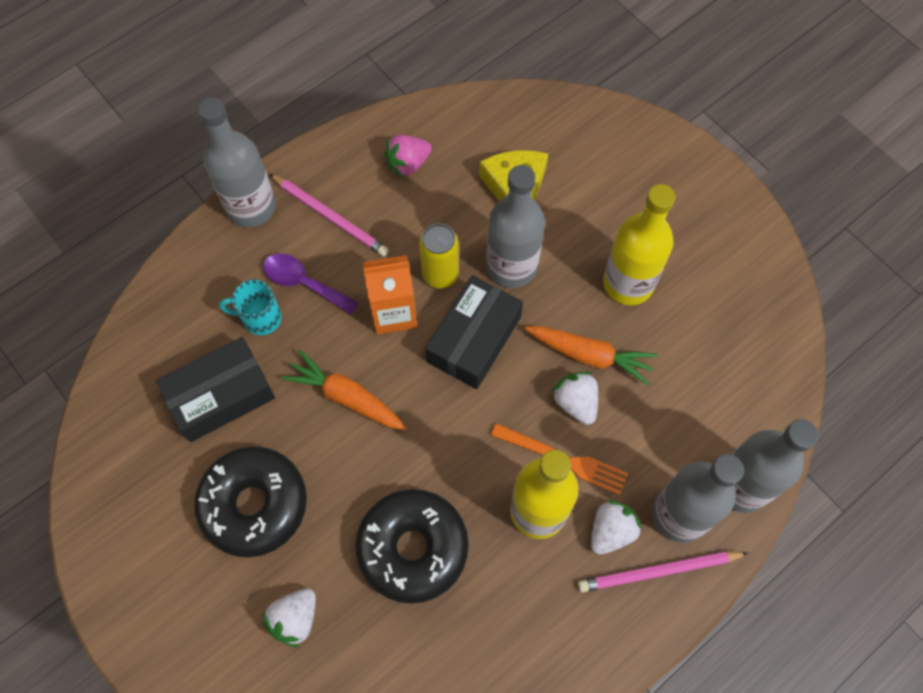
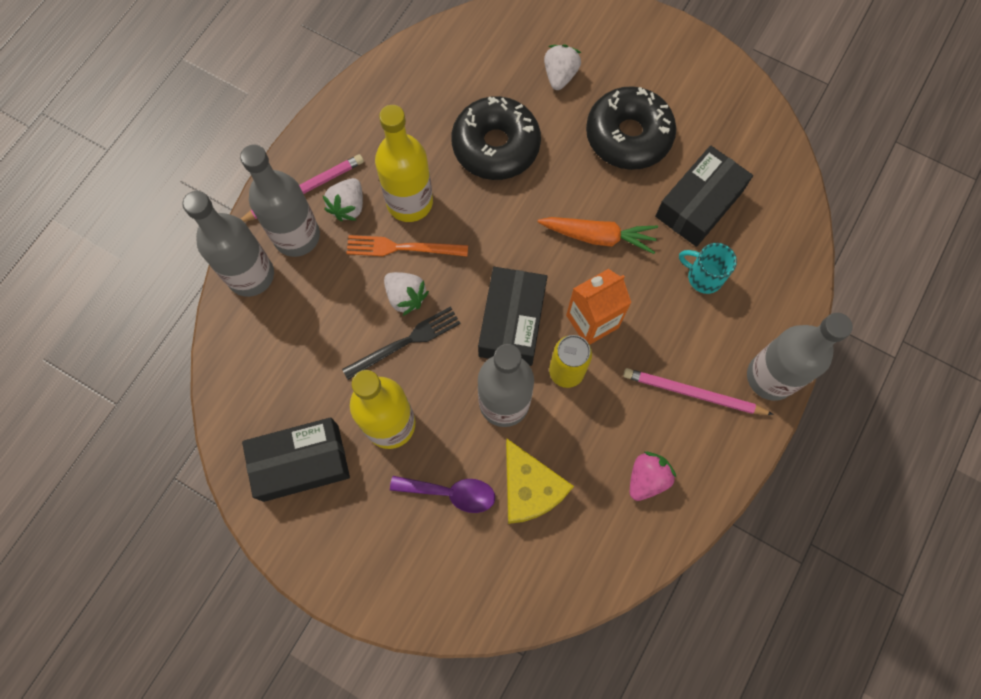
camera: 160 degrees right, 5 degrees up
(260, 318) = (703, 277): turquoise mug -> turquoise mug turned 135 degrees counterclockwise
(303, 283) = (683, 321): purple spoon -> purple spoon (451, 493)
(590, 356) = (405, 342): orange carrot -> black fork
(723, 277) = (301, 462): none -> black box

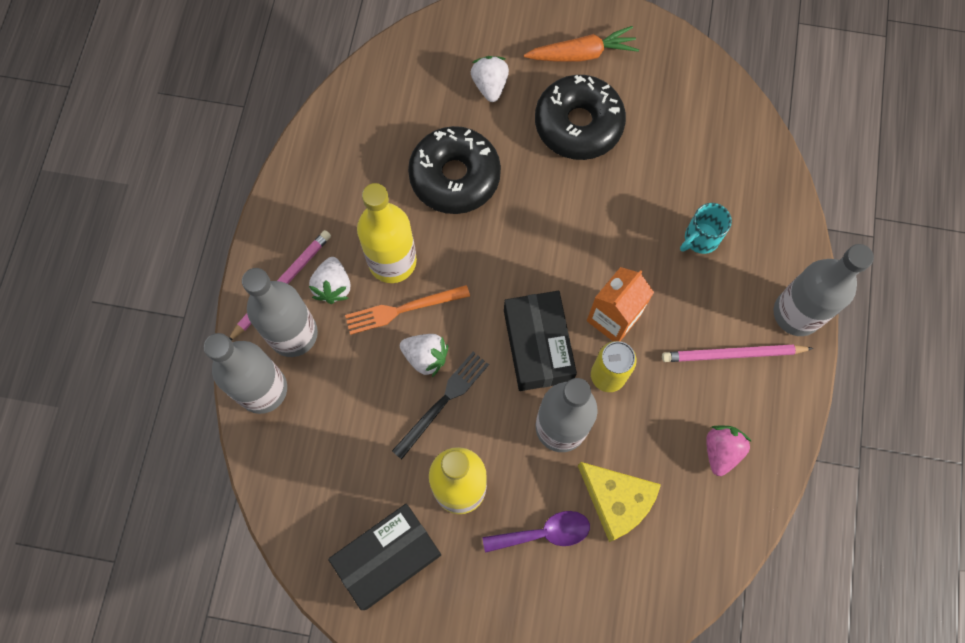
camera: 20 degrees left, 0 degrees up
(598, 237) = (587, 233): orange carrot -> orange carrot (582, 54)
(699, 204) = (669, 169): black box -> none
(703, 277) = (700, 239): turquoise mug -> turquoise mug turned 45 degrees counterclockwise

